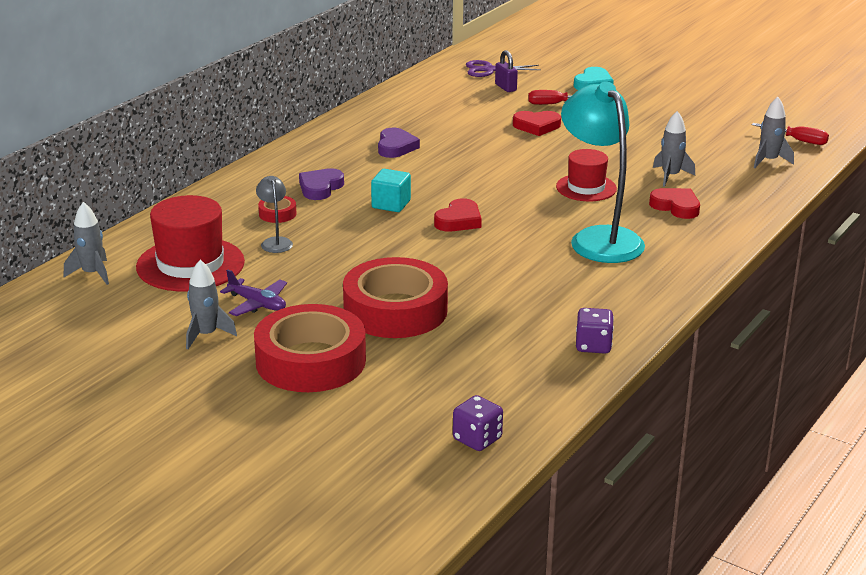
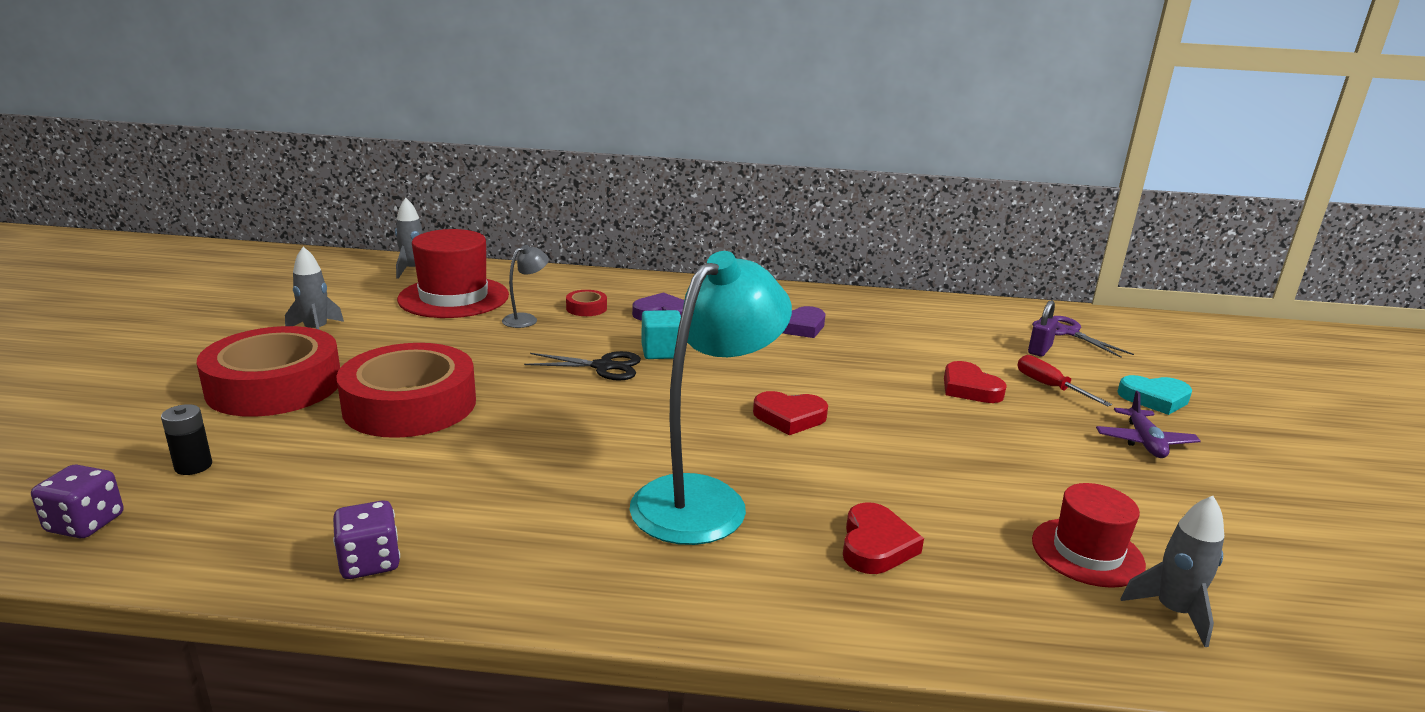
camera: 60 degrees right, 5 degrees down
(257, 304) = (389, 338): purple plane -> purple plane (1144, 442)
(397, 230) = (603, 367): none -> black scissors
(424, 399) = (193, 466): none -> black battery
(459, 220) = (660, 394): red heart -> red heart (789, 417)
(586, 188) = (844, 457): red hat -> red hat (1087, 552)
(670, 176) = (970, 518): grey rocket -> none
(798, 140) = (1309, 632): red screwdriver -> none

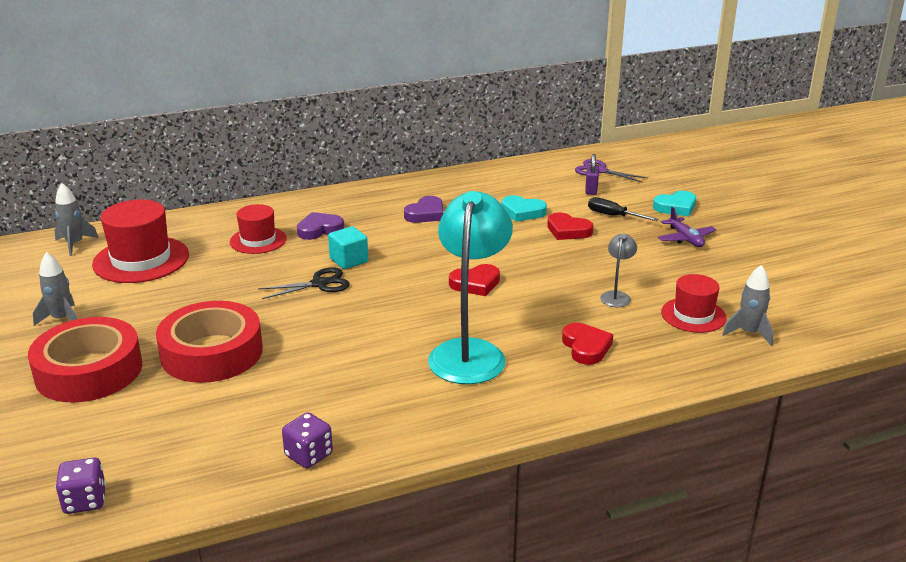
camera: 25 degrees left, 5 degrees up
(193, 466) = (108, 442): black battery -> none
(526, 319) = (221, 262): grey lamp -> grey lamp (616, 296)
(586, 308) = (258, 240): red tape -> red hat
(924, 353) = (522, 212): none -> turquoise heart
(1049, 387) = (613, 216): red screwdriver -> black screwdriver

